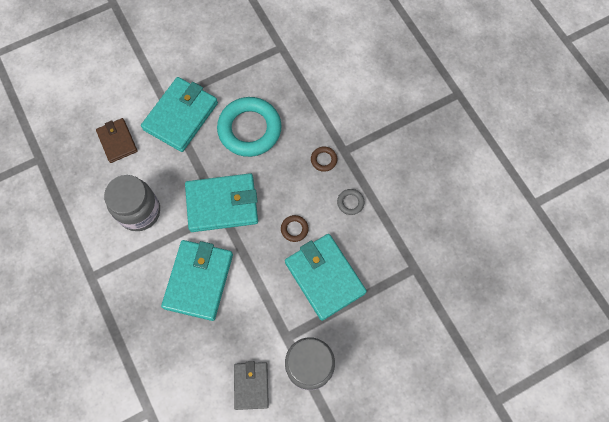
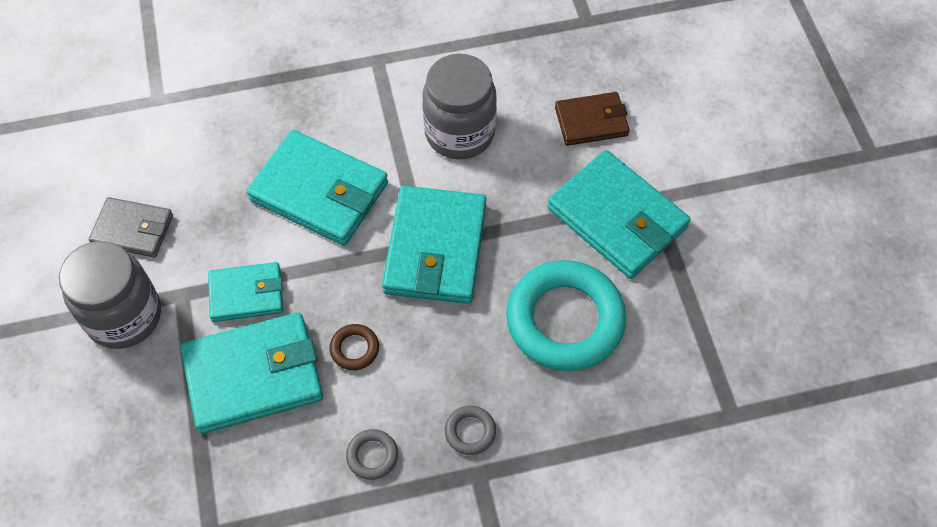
camera: 105 degrees right, 10 degrees down
(277, 299) = (246, 294): none -> turquoise wallet
(324, 160) = (470, 431): brown ring -> grey ring

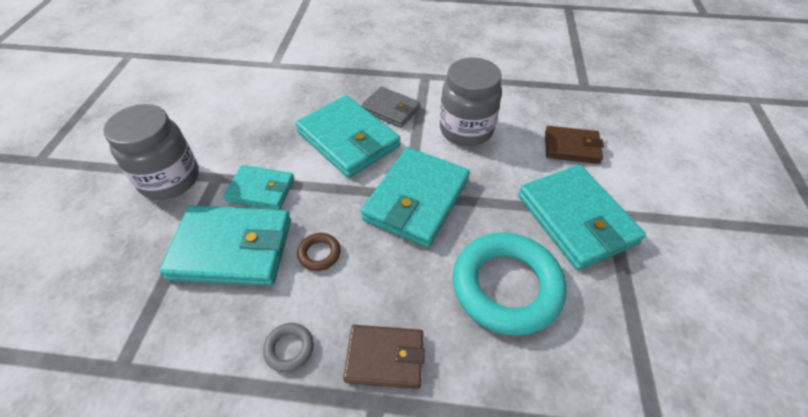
camera: 20 degrees right, 10 degrees down
(133, 230) = (212, 129): grey wallet -> grey wallet (390, 110)
(470, 431) = (385, 358): grey ring -> brown wallet

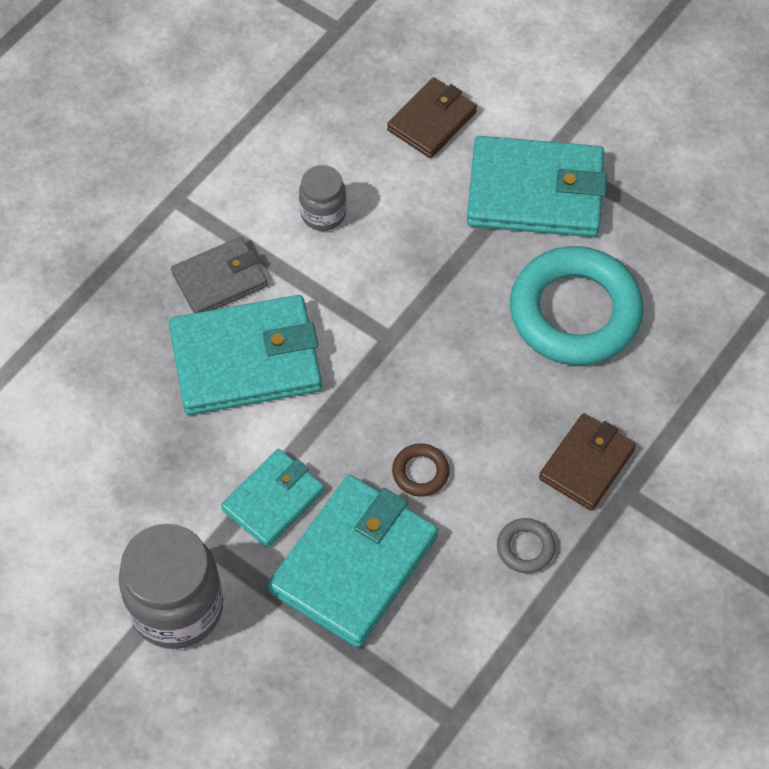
camera: 60 degrees left, 10 degrees up
(416, 199) = (404, 333): turquoise wallet -> none
(466, 130) = (323, 213): grey jar -> grey jar, size x0.55

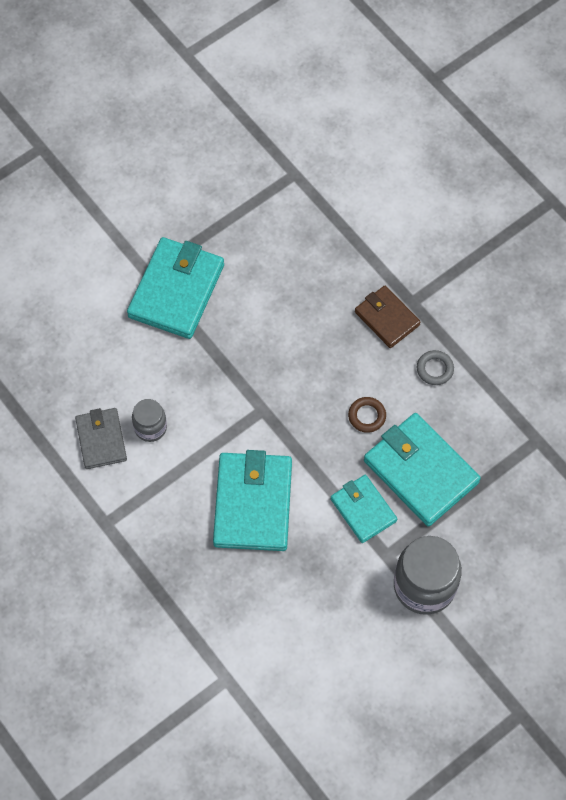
camera: 75 degrees left, 5 degrees up
(220, 280) = (184, 507): grey wallet -> grey wallet (101, 440)
(432, 121) = (96, 339): brown wallet -> none
(575, 312) = (276, 293): turquoise ring -> none

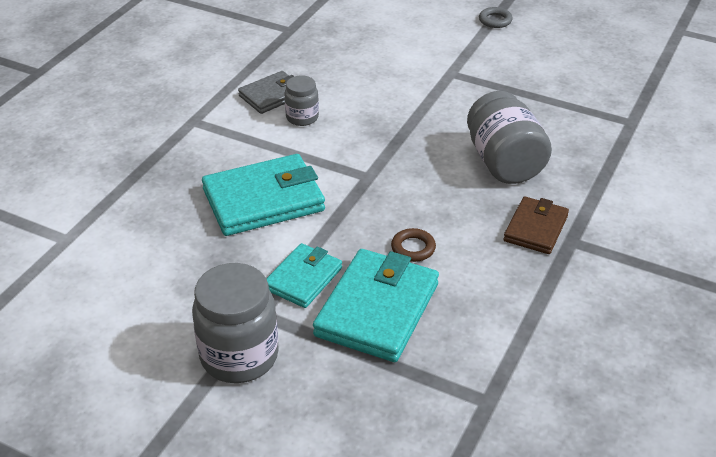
camera: 65 degrees right, 25 degrees down
(176, 291) = (447, 92): turquoise wallet -> none
(297, 298) = (504, 162): none -> grey jar
(434, 369) = (507, 283): grey ring -> grey ring (495, 20)

